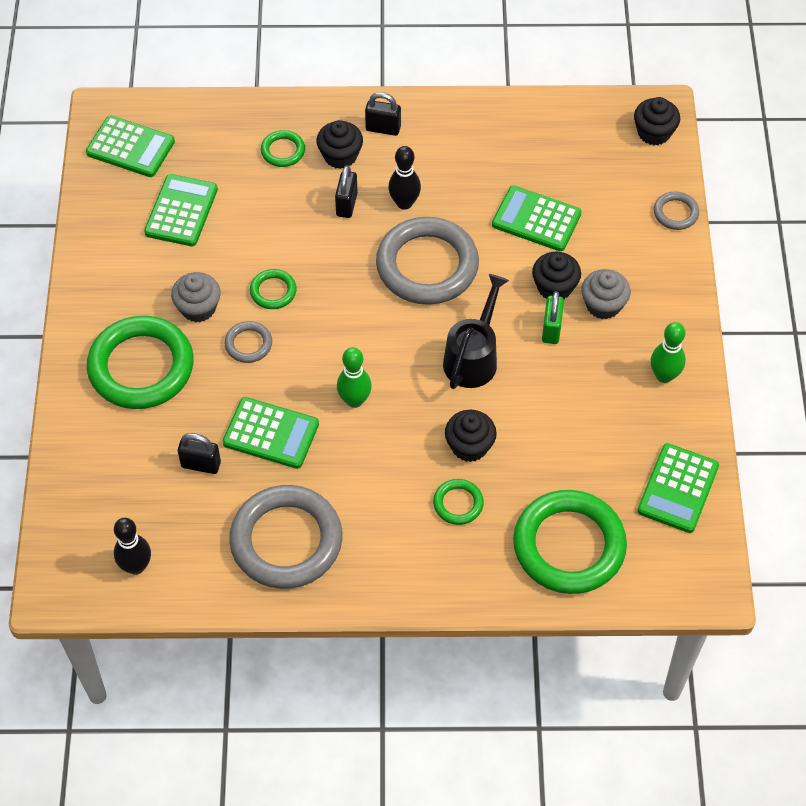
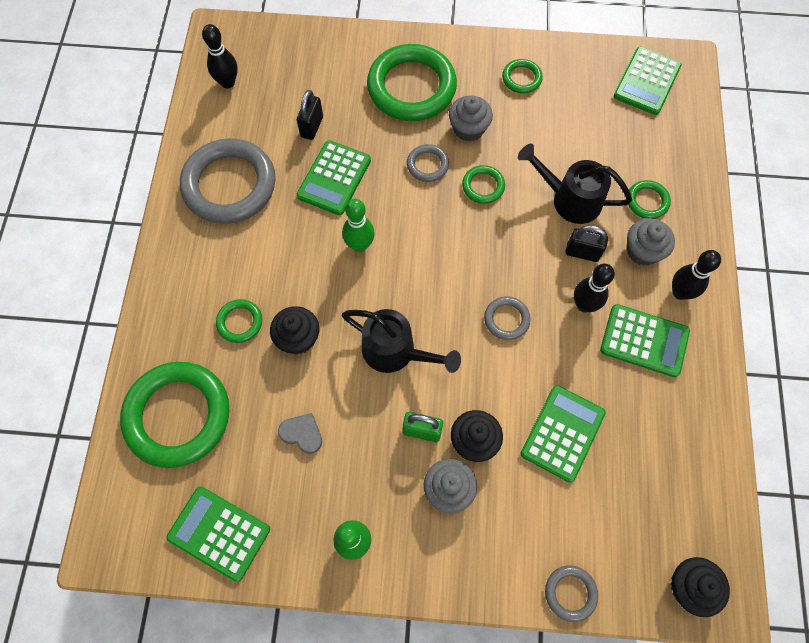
camera: 95 degrees right, 10 degrees up
(127, 260) = (521, 78): none -> green ring
(181, 211) = (575, 118): green calculator -> green calculator (644, 341)
(284, 215) = (569, 199): none -> black watering can
(340, 156) = (643, 251): black cupcake -> grey cupcake
(383, 128) = (680, 292): black padlock -> black bowling pin
(427, 265) = (506, 319): grey ring -> grey ring, size x0.45
(570, 430) = (302, 434): none -> grey heart

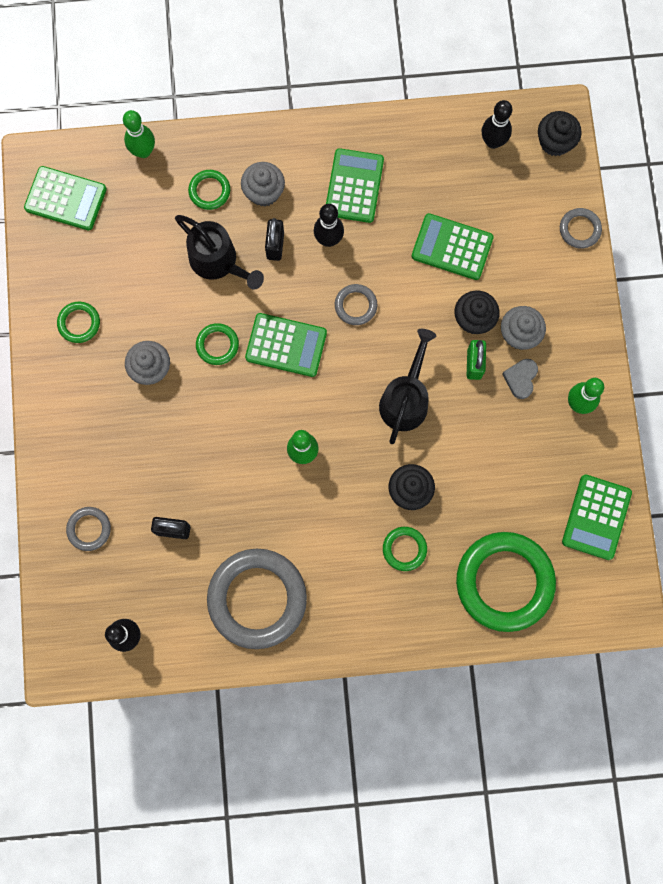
camera: 100 degrees left, 10 degrees up
(302, 434) = (498, 466): grey heart -> grey heart (520, 378)
(334, 178) = (232, 493): green calculator -> green calculator (286, 345)
(411, 87) = (107, 435): green ring -> none
(427, 165) = (201, 402): grey ring -> grey ring (89, 529)
(569, 199) = (218, 262): black watering can -> black watering can turned 60 degrees counterclockwise
(680, 292) = (301, 158): black bowling pin -> black bowling pin (493, 142)
(693, 150) = (143, 151): none -> green bowling pin

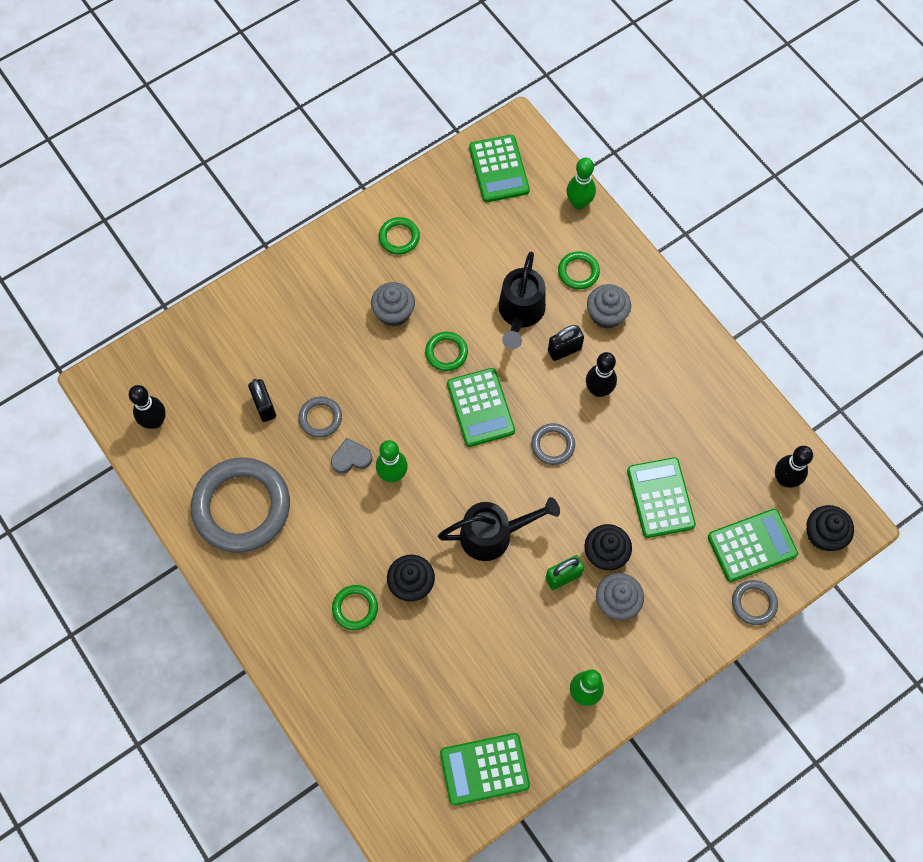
camera: 60 degrees right, 10 degrees down
(89, 529) = (229, 341): grey ring -> grey ring (320, 418)
(354, 186) = (661, 384): green calculator -> green calculator (752, 545)
(504, 582) = (374, 715): green ring -> none
(520, 378) = (575, 626): grey heart -> grey heart (351, 458)

